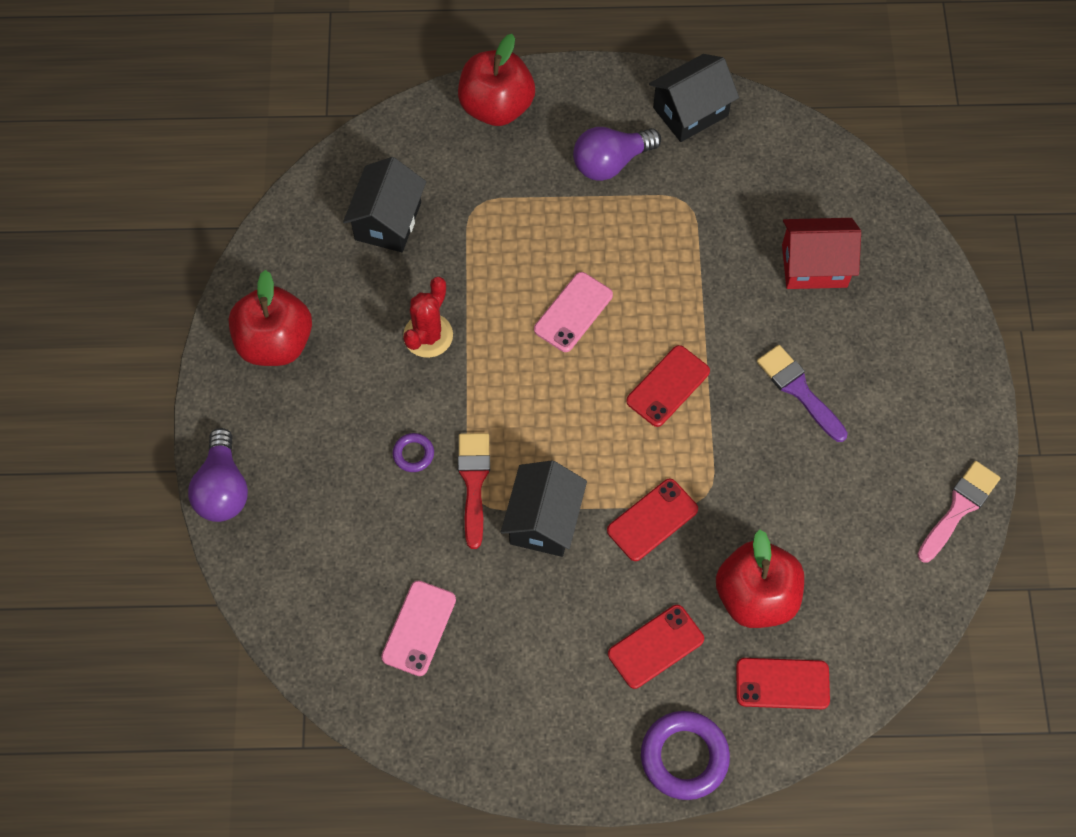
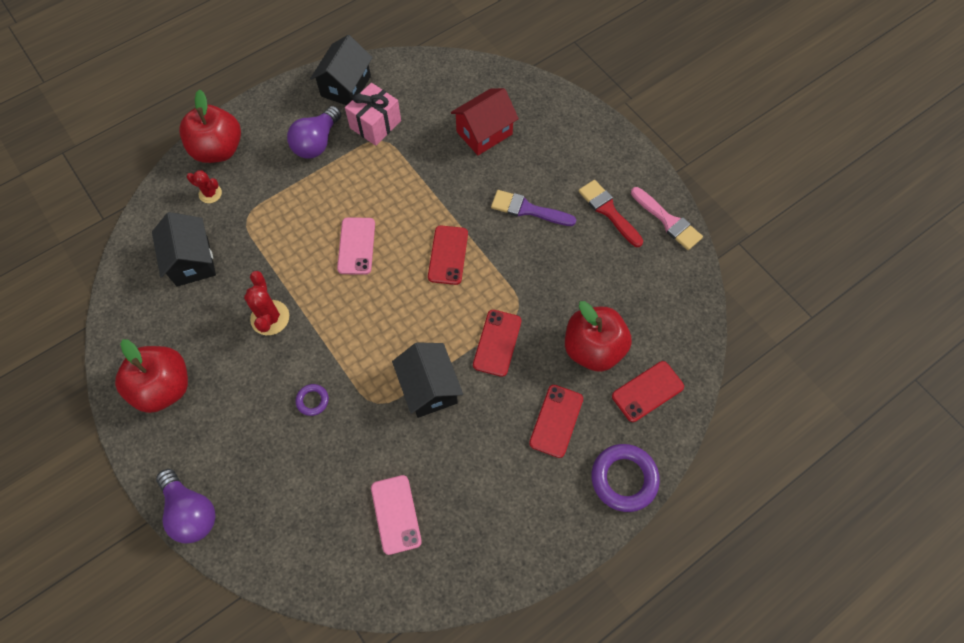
camera: 35 degrees left, 0 degrees up
(455, 154) = (210, 193): none -> red cactus
(474, 482) = (366, 393): red brush -> red brush (608, 211)
(693, 179) = (375, 124): none -> pink gift
(959, 508) = (668, 221): pink brush -> pink brush turned 135 degrees clockwise

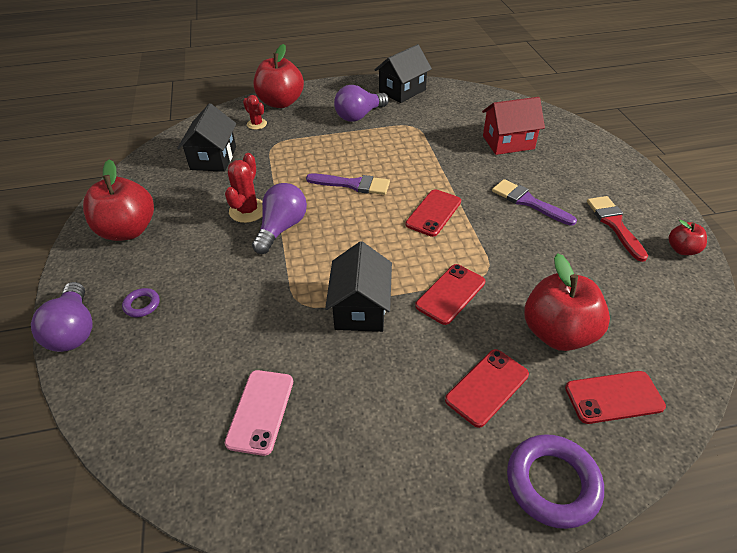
camera: 25 degrees right, 20 degrees down
(312, 400) = (243, 281): purple ring -> purple ring (142, 305)
(315, 327) = (281, 228): none -> purple light bulb
(356, 246) = (353, 184): pink phone -> purple brush
(375, 124) = (414, 116): pink gift -> none
(668, 221) = (682, 249): pink brush -> red apple

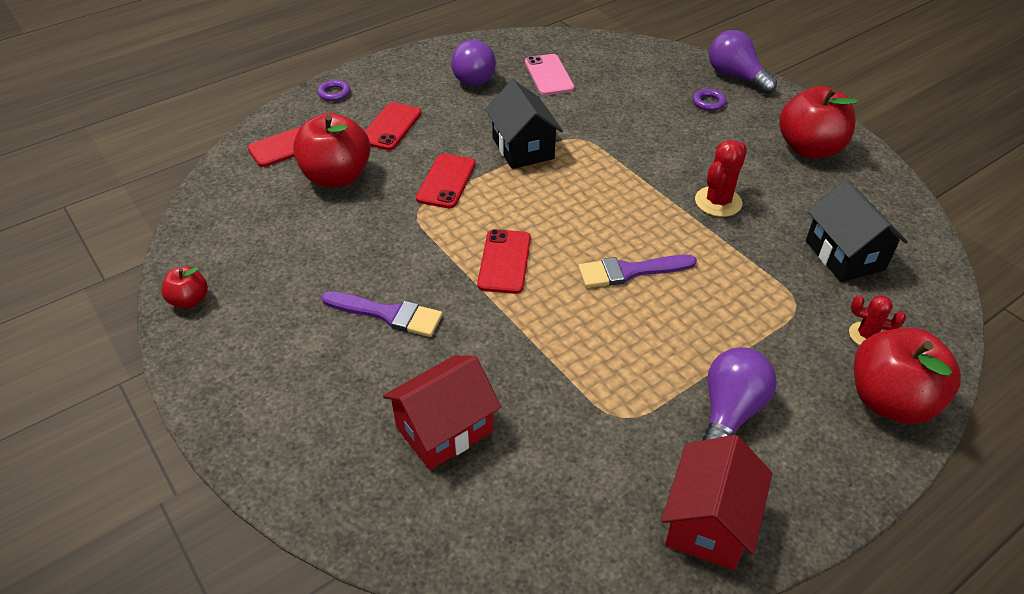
camera: 155 degrees right, 0 degrees up
(248, 210) = (718, 202): red cactus -> red cactus turned 45 degrees clockwise
(281, 228) = (661, 194): purple light bulb -> purple light bulb (474, 76)
(402, 91) = (708, 522): black house -> red house
(552, 483) = (334, 93): purple ring -> purple ring, size x0.51
(614, 224) = (271, 312): red brush -> none

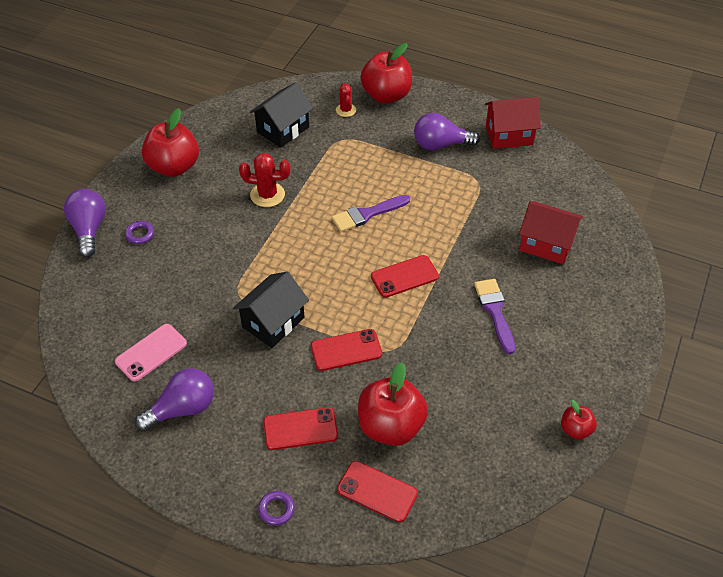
camera: 120 degrees left, 5 degrees up
(630, 271) = (367, 214): purple brush -> purple brush turned 105 degrees clockwise
(736, 77) = (89, 229): purple light bulb -> purple light bulb turned 150 degrees clockwise

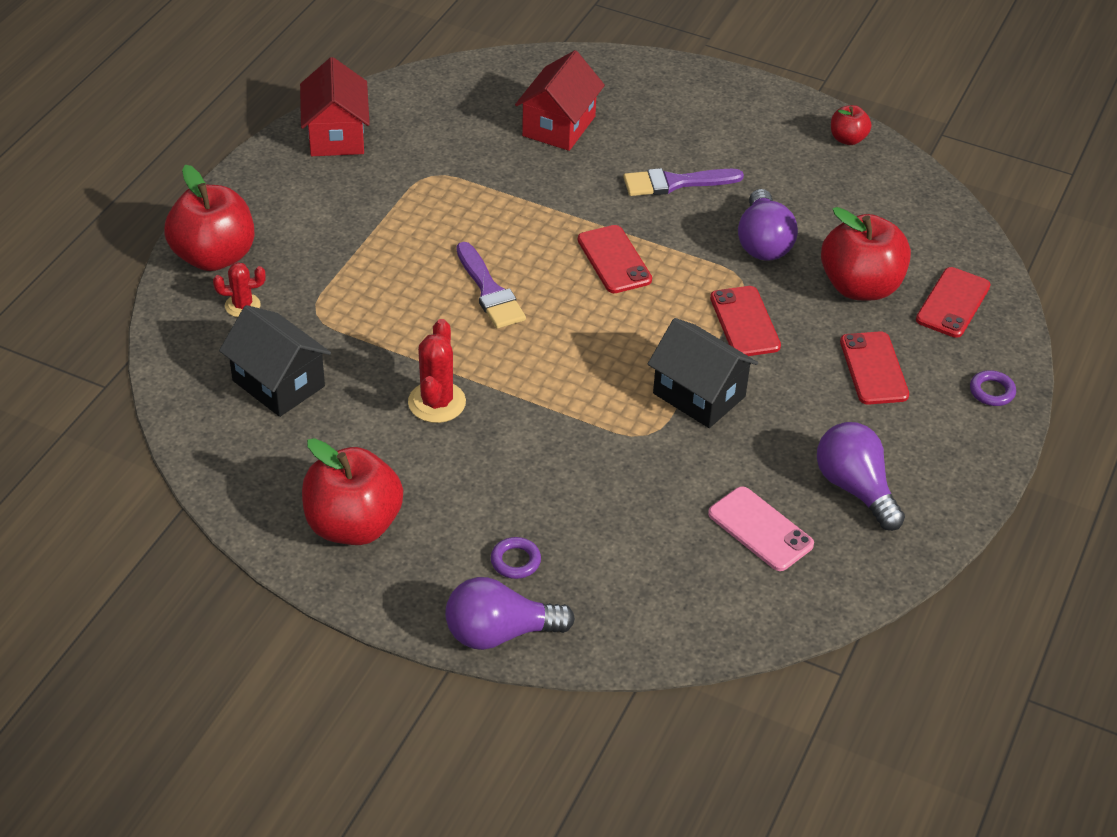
camera: 90 degrees left, 5 degrees down
(441, 145) = (346, 205): purple light bulb -> purple light bulb (763, 242)

